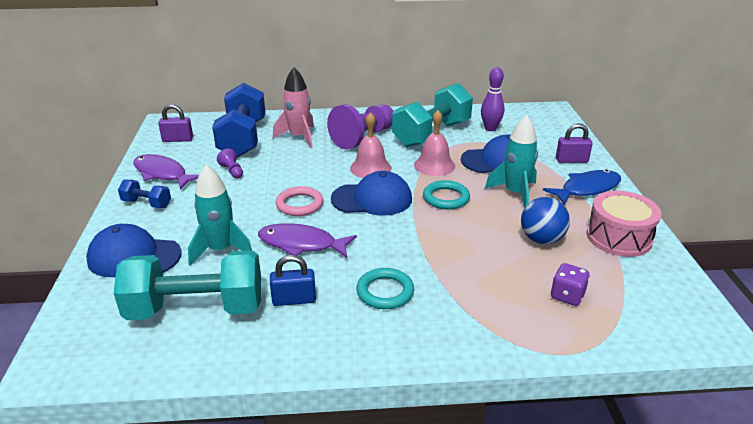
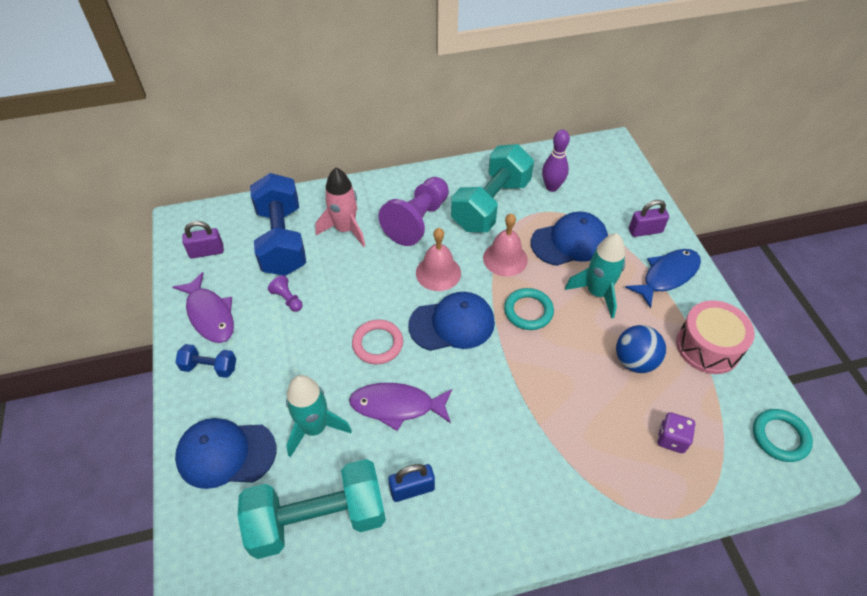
camera: 10 degrees left, 20 degrees up
(162, 174) = (210, 314): purple fish -> purple fish turned 150 degrees counterclockwise
(385, 292) = (498, 462): turquoise ring -> turquoise ring (780, 437)

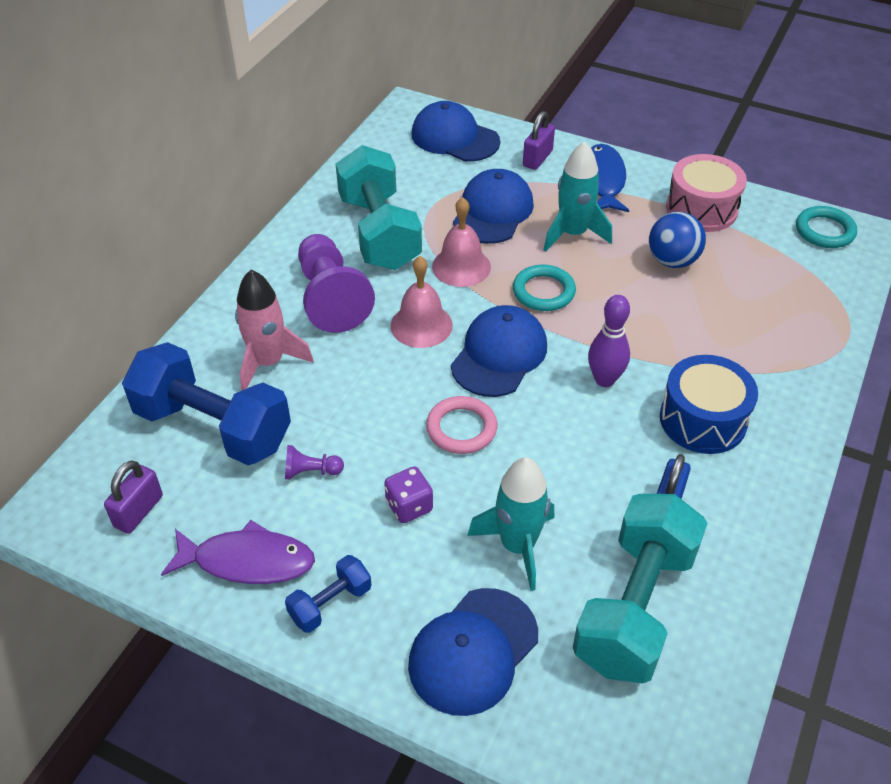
camera: 50 degrees left, 5 degrees down
(397, 406) = (557, 459): purple fish -> none
(504, 467) = (703, 420): none -> blue drum
(552, 187) = (410, 178): purple bowling pin -> purple bowling pin (604, 379)
(612, 181) = (454, 138): none -> blue cap
(671, 439) = (771, 292): purple dice -> purple dice (409, 506)

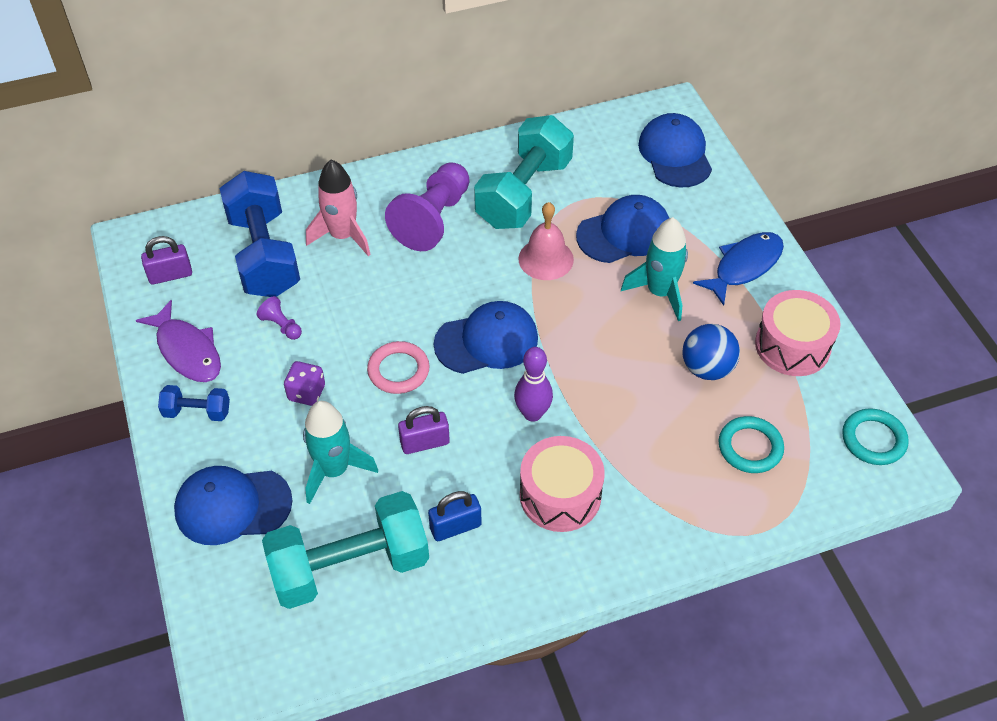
camera: 45 degrees right, 5 degrees up
(421, 325) = (464, 281): pink bell -> none
(537, 158) = (716, 213): purple padlock -> purple padlock (425, 443)
(543, 291) = (578, 319): turquoise ring -> turquoise ring (750, 447)
(703, 420) = (560, 495): blue drum -> pink drum

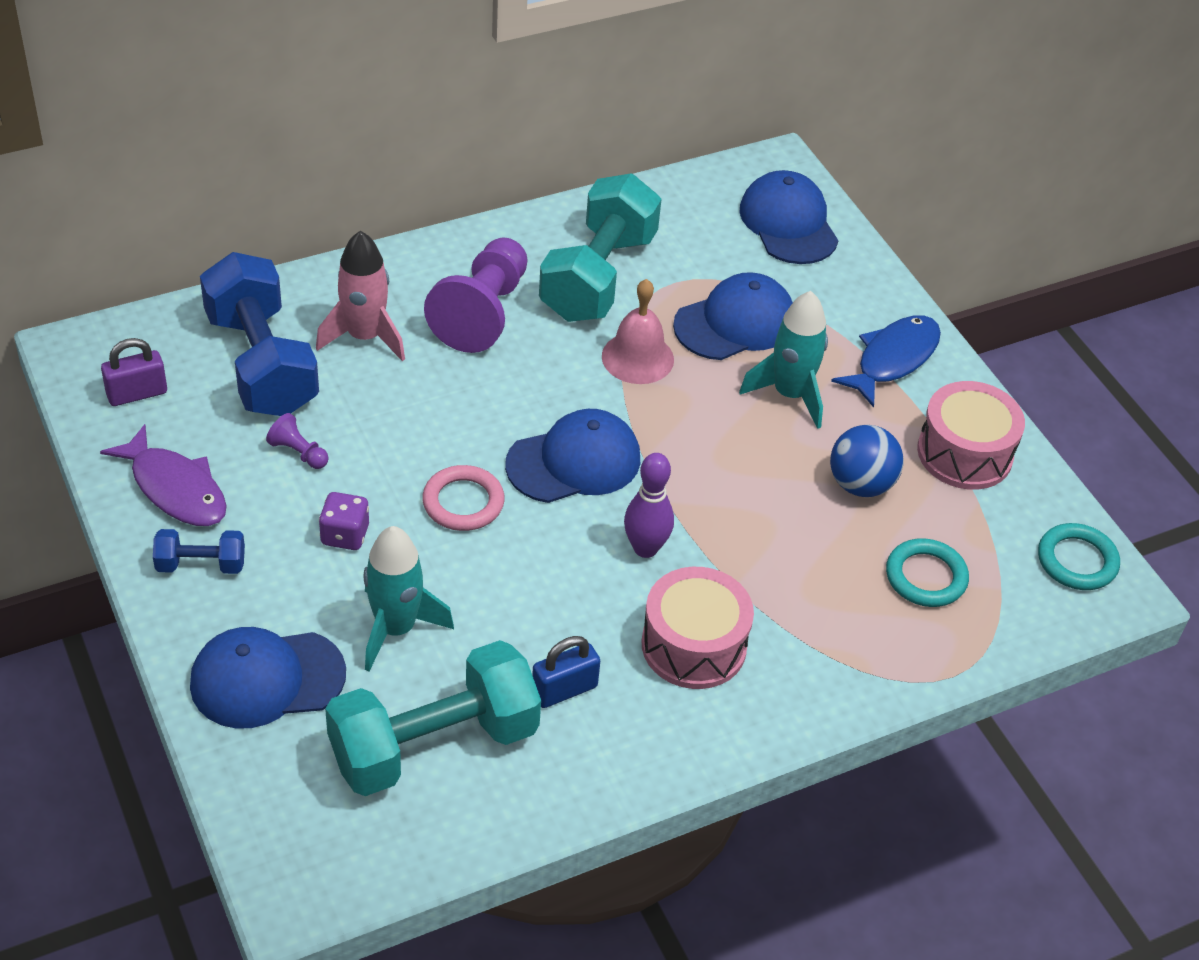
camera: 10 degrees left, 5 degrees down
(425, 443) = (510, 590): purple padlock -> none

